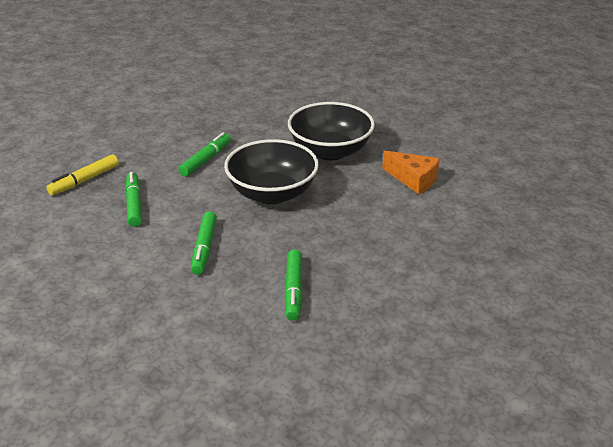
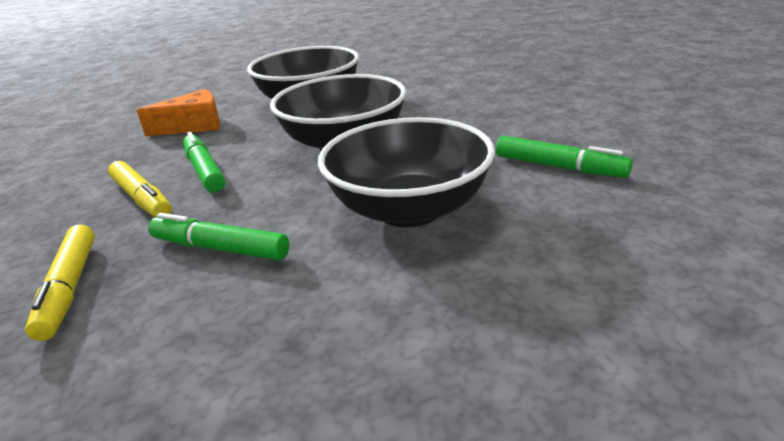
camera: 55 degrees left, 5 degrees down
(164, 157) = (142, 199): none -> yellow marker
(204, 248) = (409, 209): green marker -> black bowl
(413, 180) = (415, 79): orange cheese -> orange cheese (194, 126)

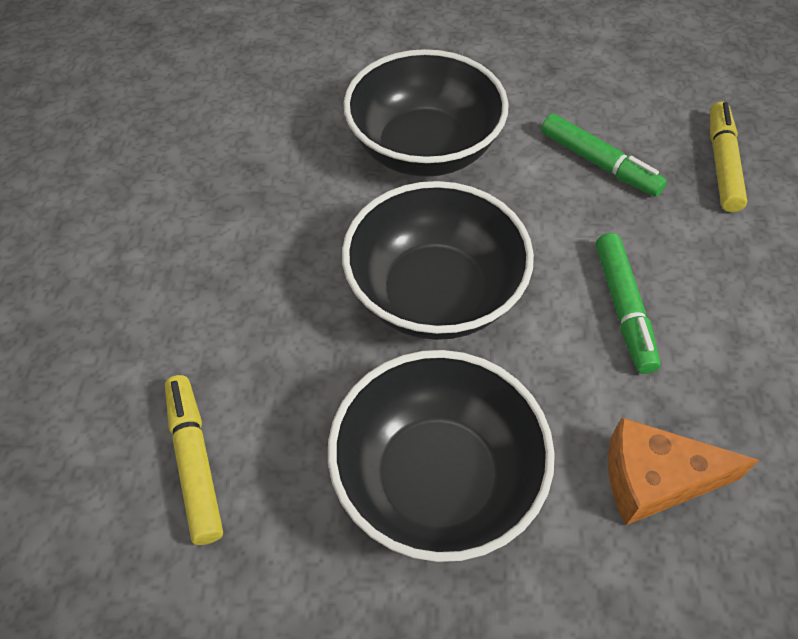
camera: 160 degrees left, 25 degrees up
(142, 199) = (693, 275): yellow marker -> yellow marker (195, 462)
(559, 167) = (256, 151): green marker -> none

